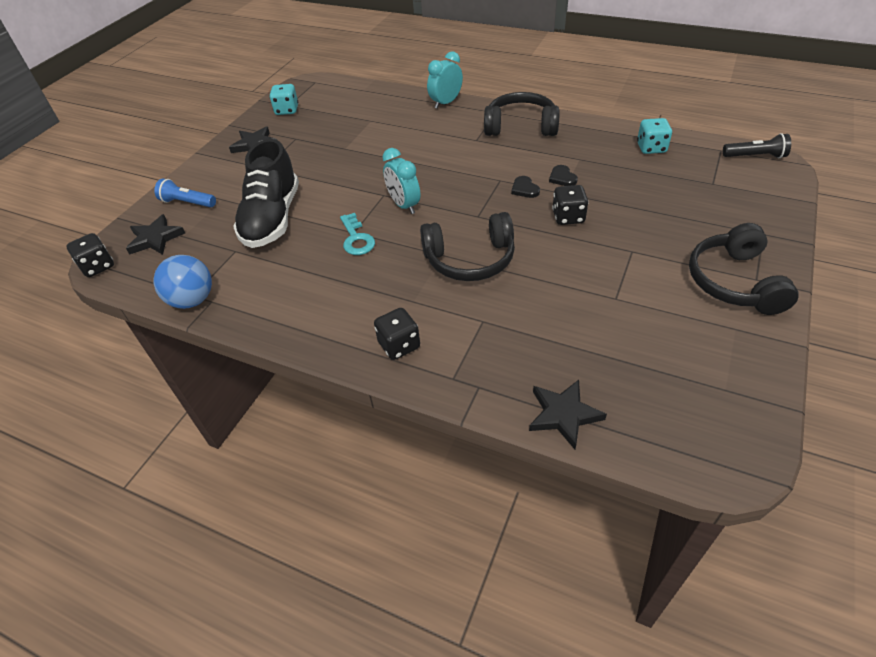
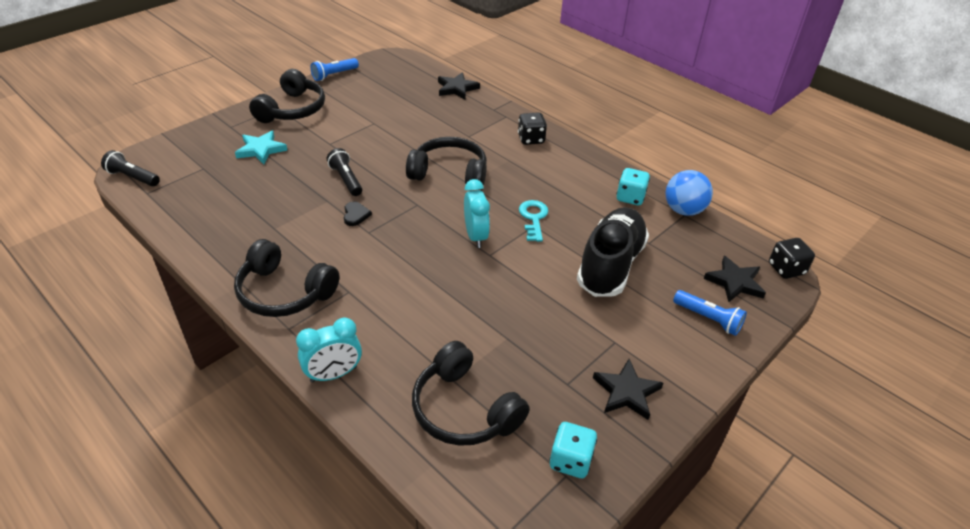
camera: 165 degrees left, 5 degrees down
(357, 111) = (464, 409): none -> black headphones
(562, 178) = (312, 214): black heart -> none
(568, 217) = (346, 179): black dice -> black flashlight
(651, 148) = (198, 216): turquoise dice -> turquoise dice (630, 197)
(690, 219) = (261, 149): none -> turquoise star
(770, 370) = (334, 75): none -> blue flashlight

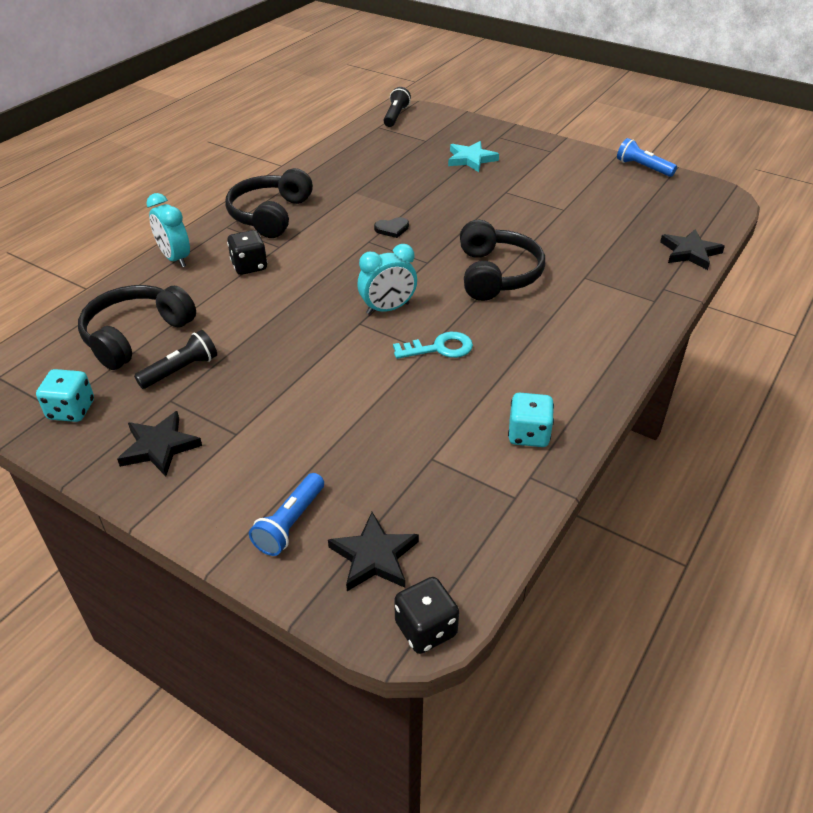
camera: 80 degrees right, 0 degrees up
(292, 109) = (553, 159): black headphones -> none
(346, 179) = (448, 213): black flashlight -> black flashlight (181, 370)
(531, 139) = (613, 328): black dice -> black dice (249, 266)
(610, 265) = (371, 422): black shoe -> none
(683, 210) = (525, 496): blue ball -> none

